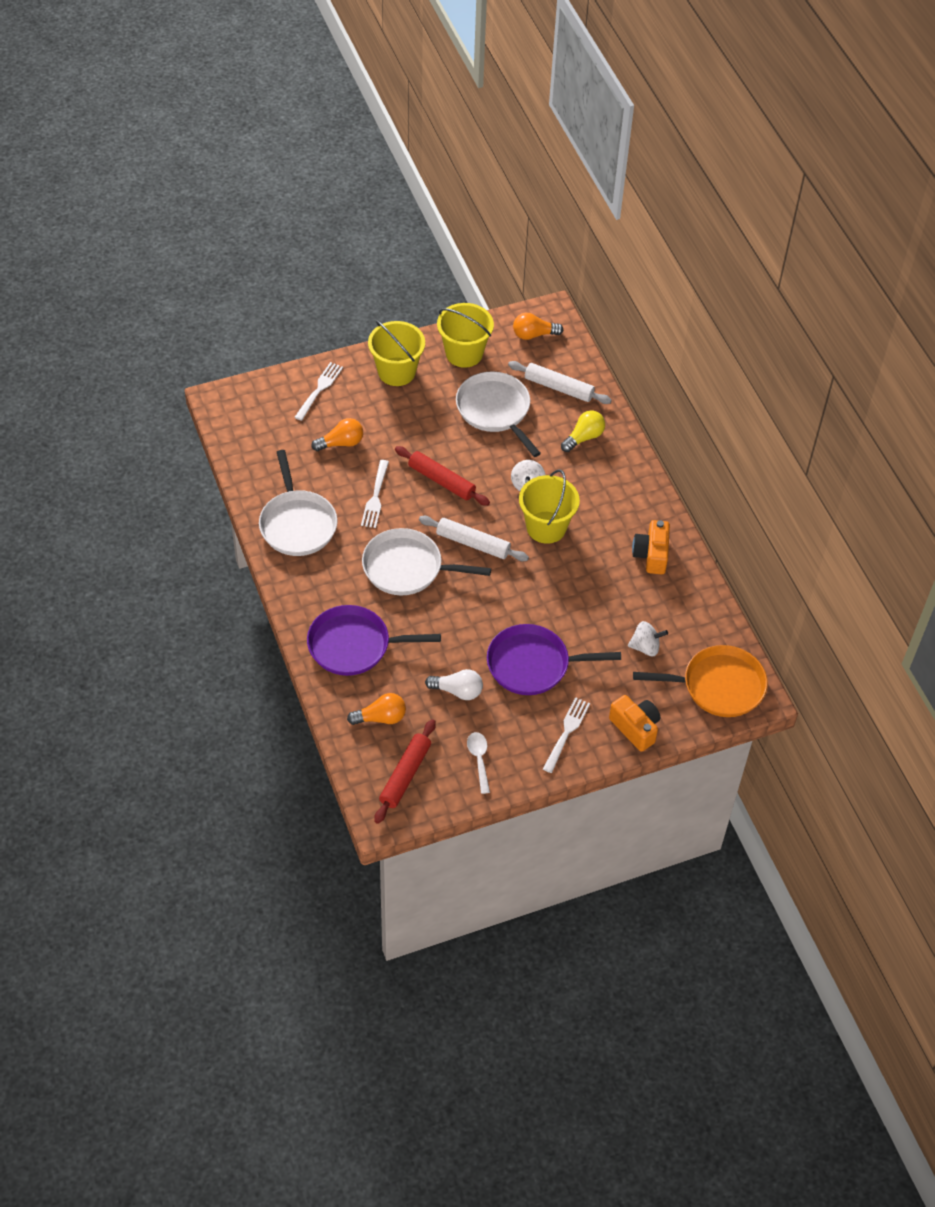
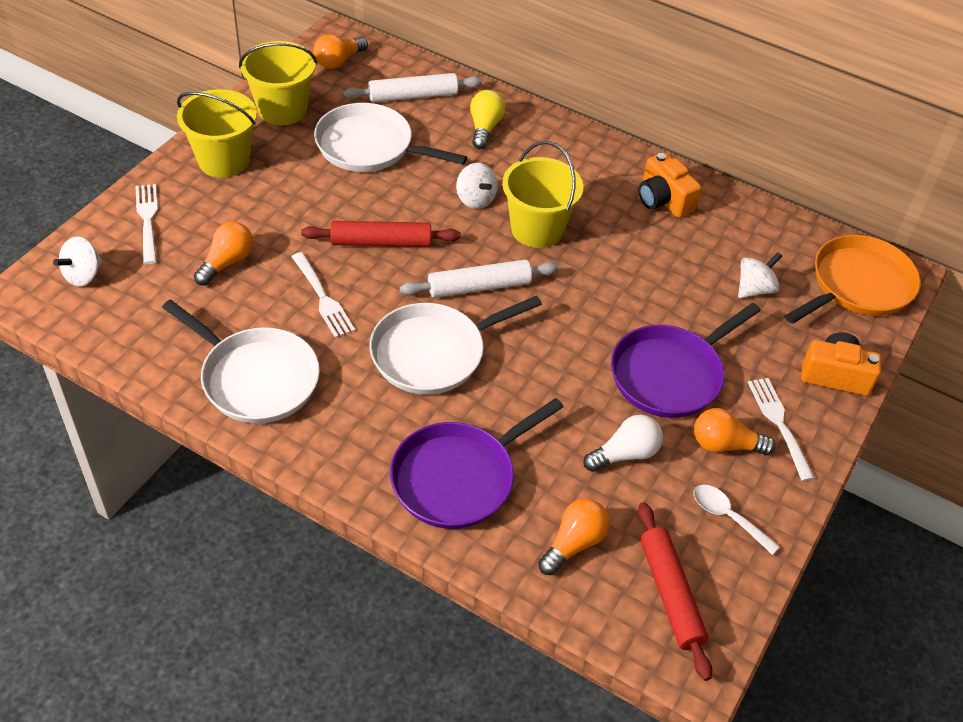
camera: 40 degrees left, 5 degrees down
(257, 406) = (83, 275): none -> white spinning top
(521, 723) = (725, 445): none -> orange light bulb

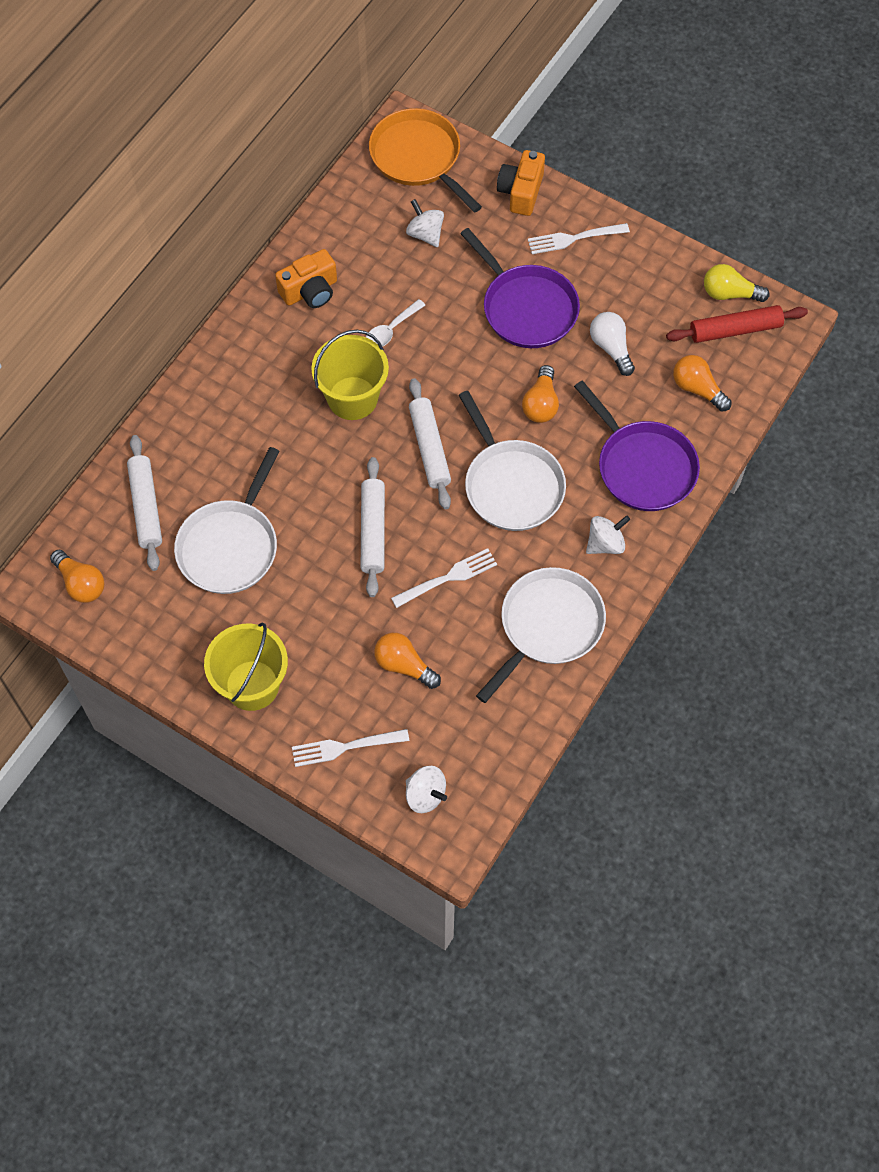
camera: 85 degrees left, 15 degrees up
(282, 109) = (167, 635): yellow bucket -> none
(381, 242) = (373, 531): red rolling pin -> white rolling pin
(475, 199) = (311, 449): white spinning top -> white spinning top (605, 543)
(484, 128) = (201, 439): yellow light bulb -> yellow light bulb (729, 293)
(725, 445) = (597, 278): orange light bulb -> orange light bulb (541, 404)
(727, 517) = (665, 285): white spoon -> white spoon (391, 330)

